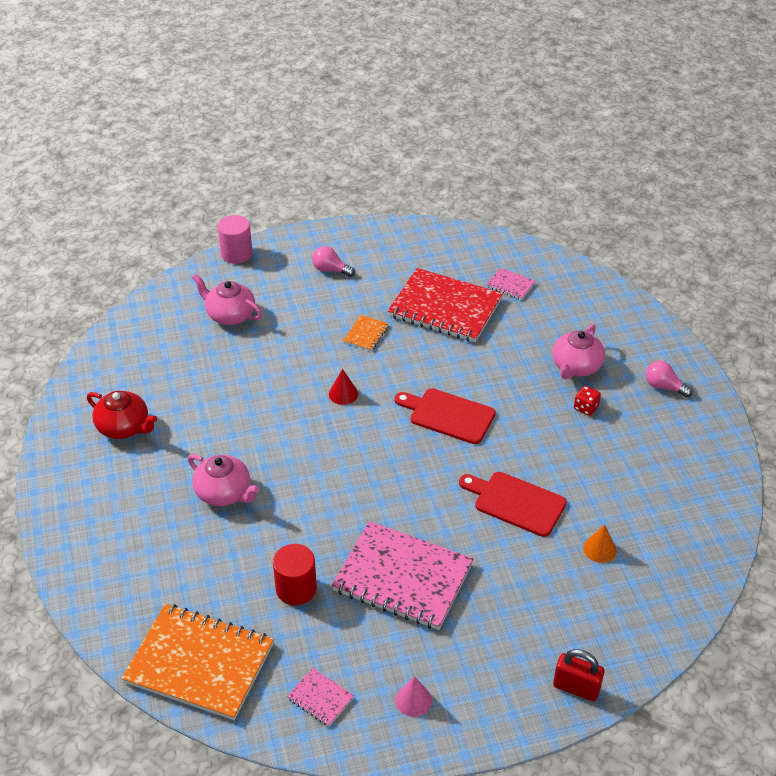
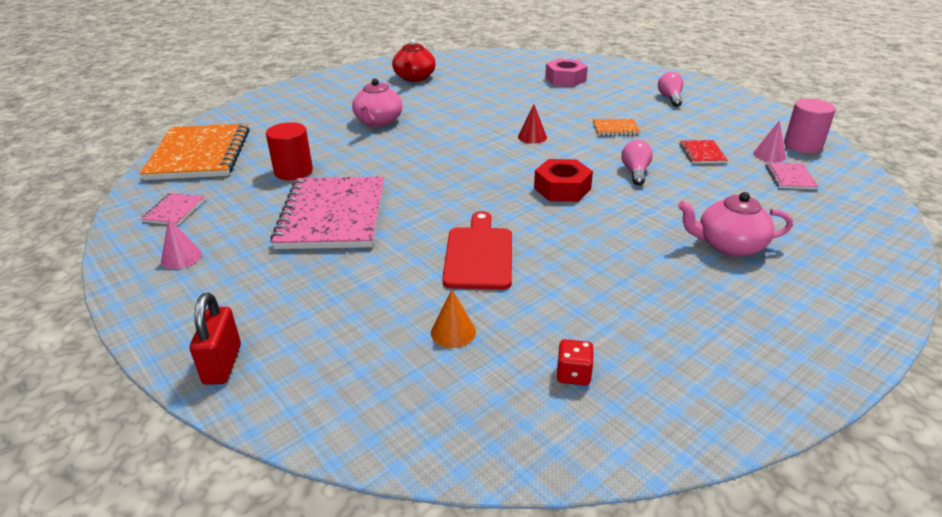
camera: 65 degrees right, 10 degrees down
(230, 315) = (565, 79): pink teapot -> pink nut
(236, 254) = (632, 66): pink cylinder -> pink cylinder (802, 145)
(445, 308) = (702, 153): red notebook -> red notebook, size x0.43
(448, 415) = (562, 188): red cutting board -> red nut
(472, 274) = (769, 155): none -> pink cone
(586, 408) = (672, 267): red dice -> red dice (573, 374)
(664, 387) = (788, 322): pink light bulb -> pink light bulb (635, 172)

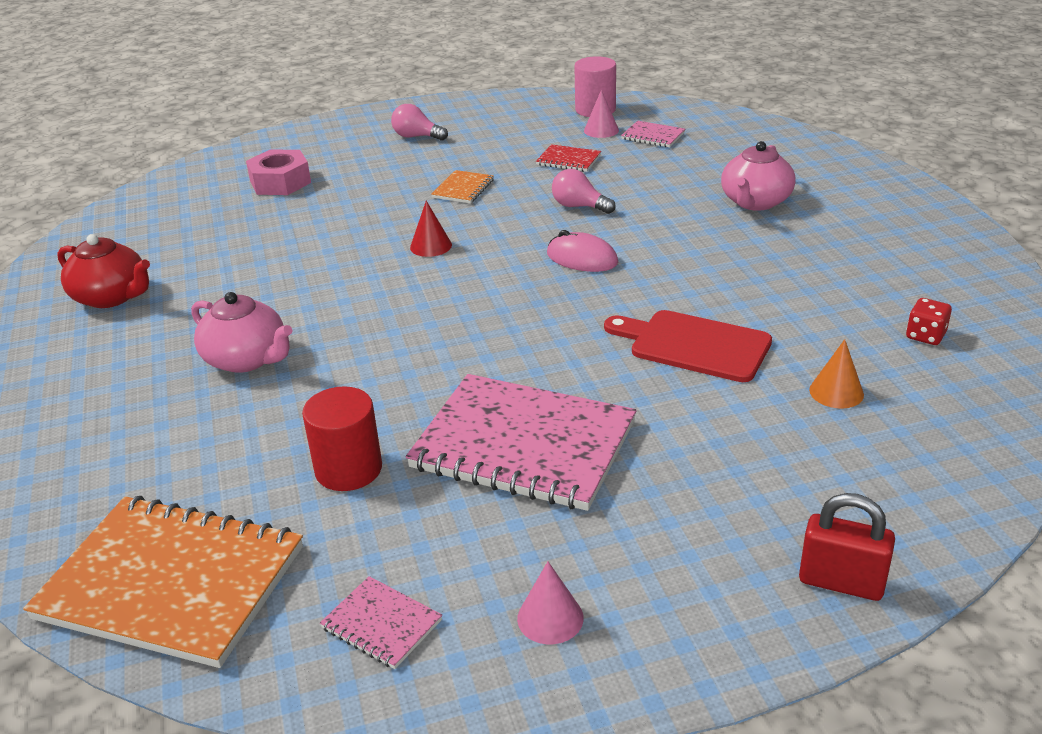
camera: 65 degrees left, 0 degrees up
(562, 188) = (582, 258): red nut -> pink mouse

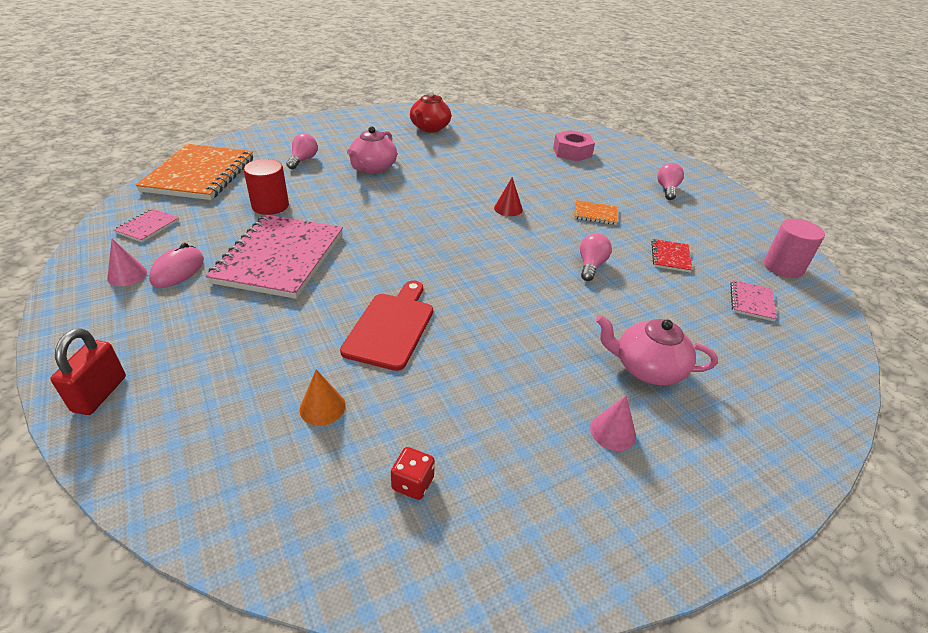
camera: 75 degrees right, 5 degrees up
(173, 441) = (303, 160): none -> pink light bulb
(582, 258) = (508, 270): pink mouse -> pink mouse (178, 270)
(601, 130) = (741, 271): pink cone -> pink cone (613, 432)

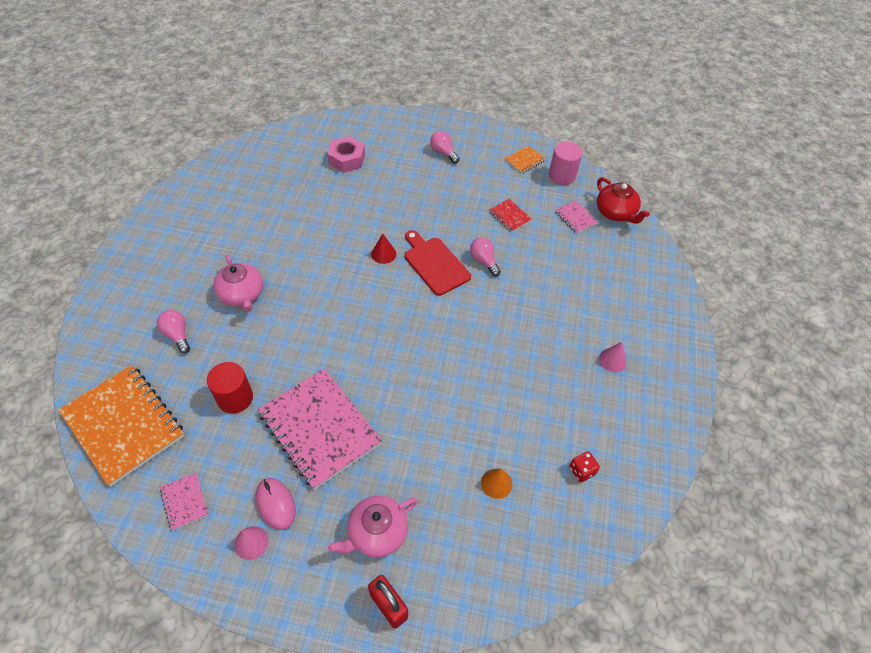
camera: 50 degrees left, 15 degrees up
(391, 327) = (454, 406): red cutting board -> red cutting board (435, 264)
(429, 128) = (213, 214): red teapot -> red teapot (615, 212)
(595, 214) = (434, 213): orange notebook -> orange notebook (524, 161)
(647, 368) = (584, 309): pink teapot -> pink teapot (377, 533)

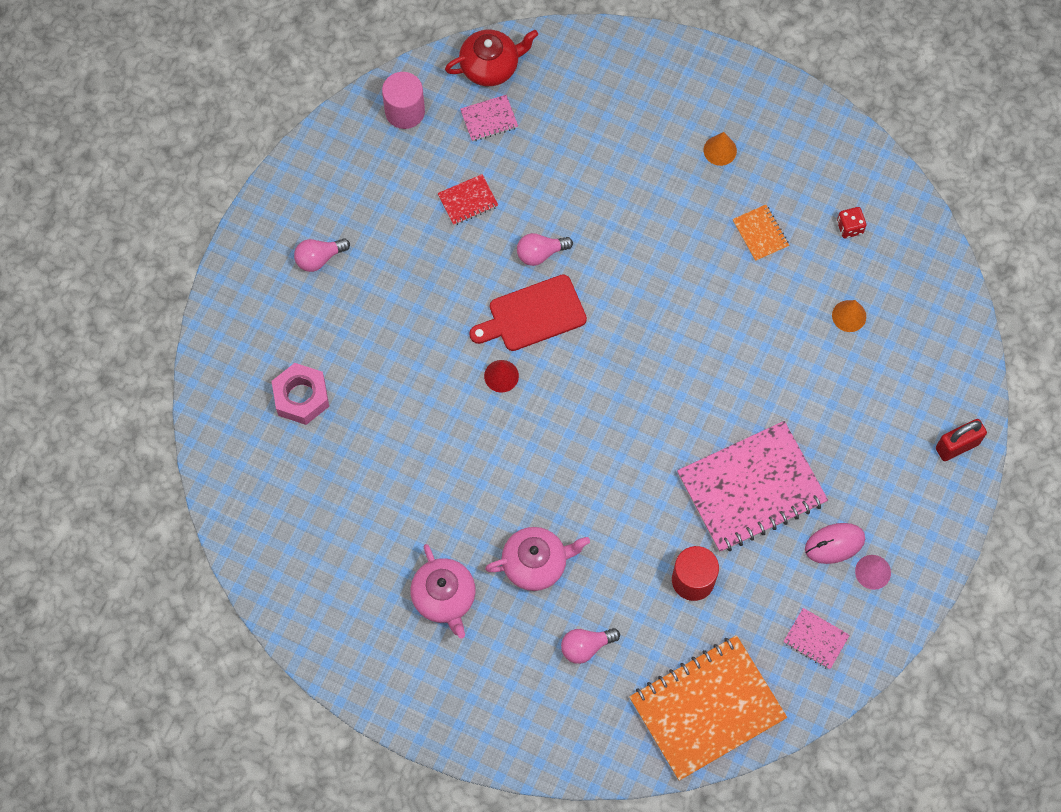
camera: 75 degrees left, 15 degrees up
(184, 502) = (815, 639): pink notebook -> pink notebook turned 45 degrees clockwise
(377, 533) = (883, 445): pink teapot -> pink teapot (444, 597)
(524, 161) = (362, 151): orange notebook -> orange notebook (760, 233)
(612, 360) = (720, 150): pink cone -> orange cone

